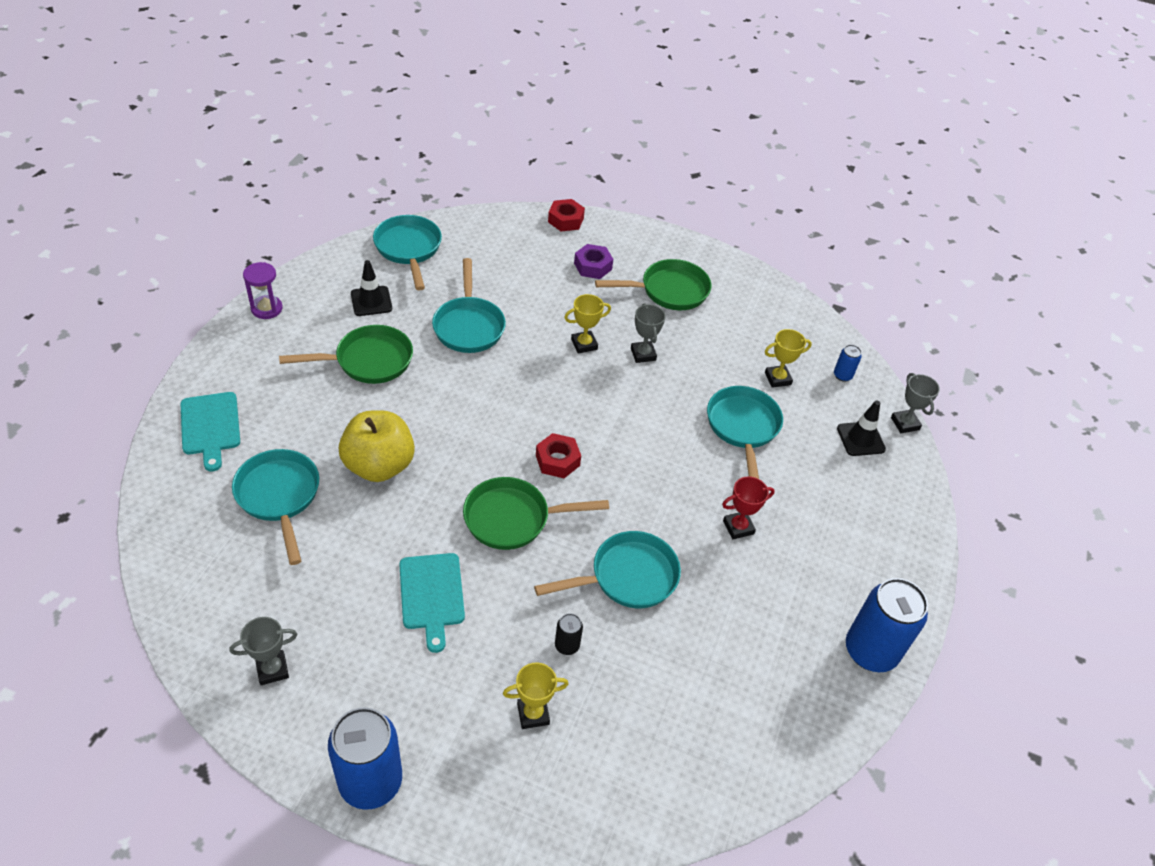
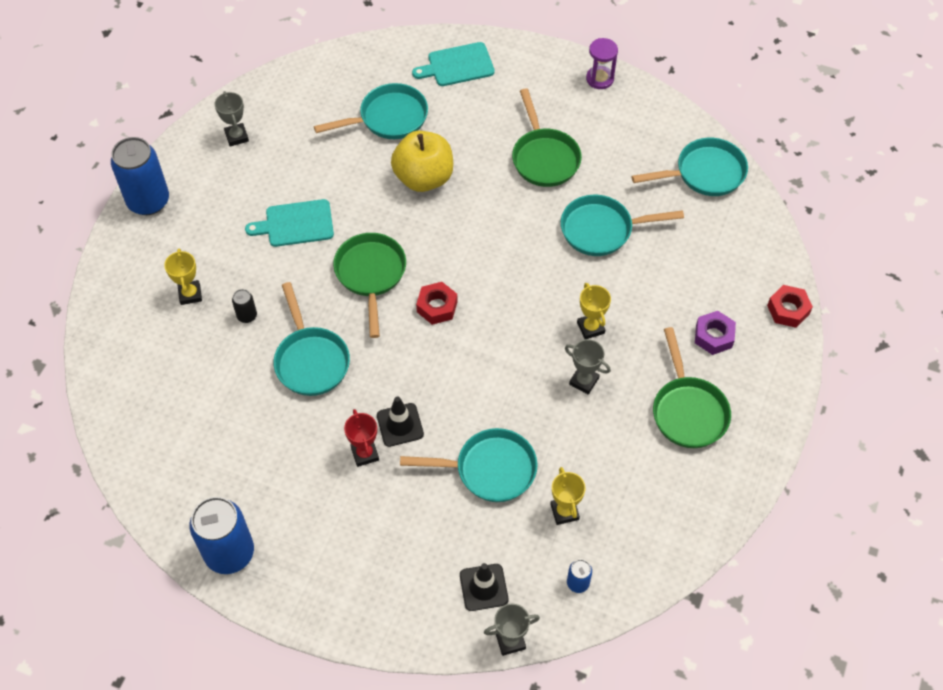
camera: 95 degrees right, 10 degrees up
(371, 301) = (623, 151): black traffic cone -> black traffic cone (400, 425)
(643, 354) = (584, 381): grey trophy -> grey trophy turned 45 degrees clockwise

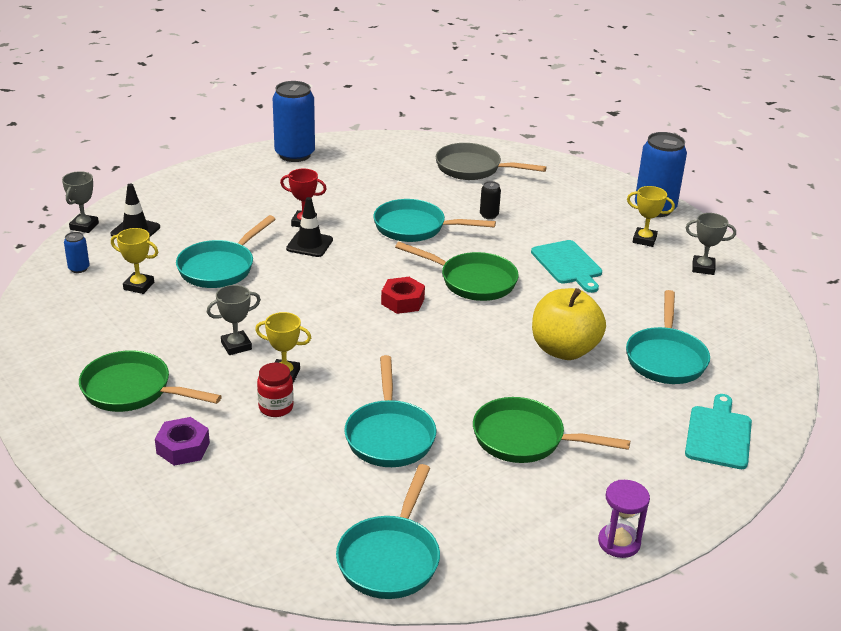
camera: 120 degrees right, 25 degrees down
(156, 373) = (473, 168): none -> grey pan
(190, 294) = (535, 199): yellow trophy -> yellow trophy (644, 240)
(296, 224) = (567, 264): turquoise cutting board -> turquoise cutting board turned 135 degrees clockwise
(602, 230) = (389, 435): turquoise pan -> turquoise pan turned 150 degrees clockwise
(629, 310) = (276, 407): none -> red jar
(788, 310) = (146, 521): red nut -> none

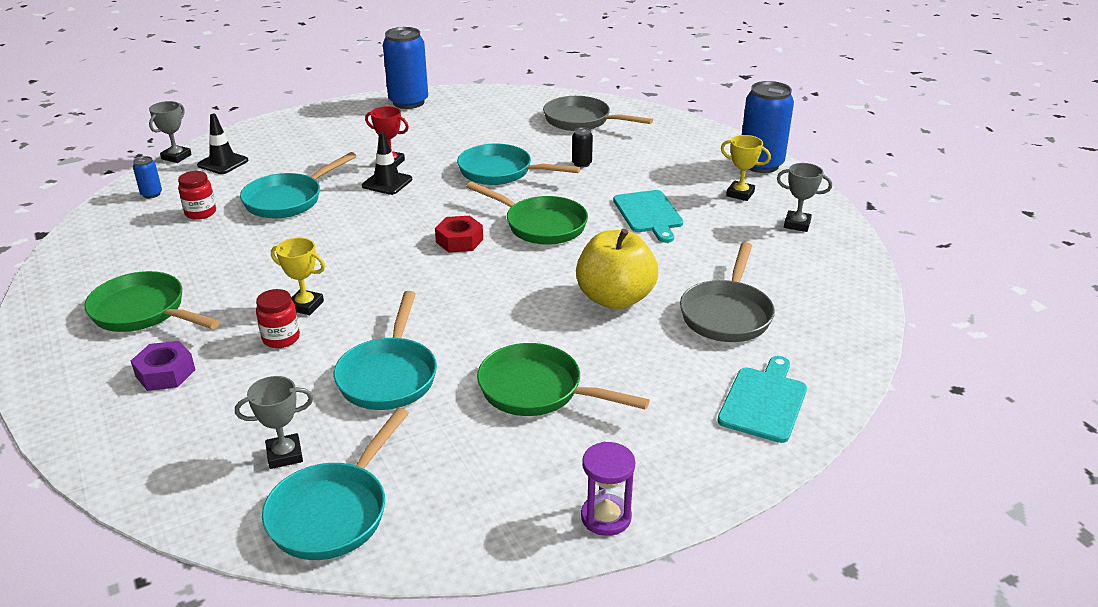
camera: 10 degrees right, 0 degrees up
(139, 286) = (200, 213): yellow trophy -> red jar
(236, 346) = (269, 274): grey trophy -> grey trophy (284, 455)
(665, 358) = (727, 314): turquoise pan -> grey pan

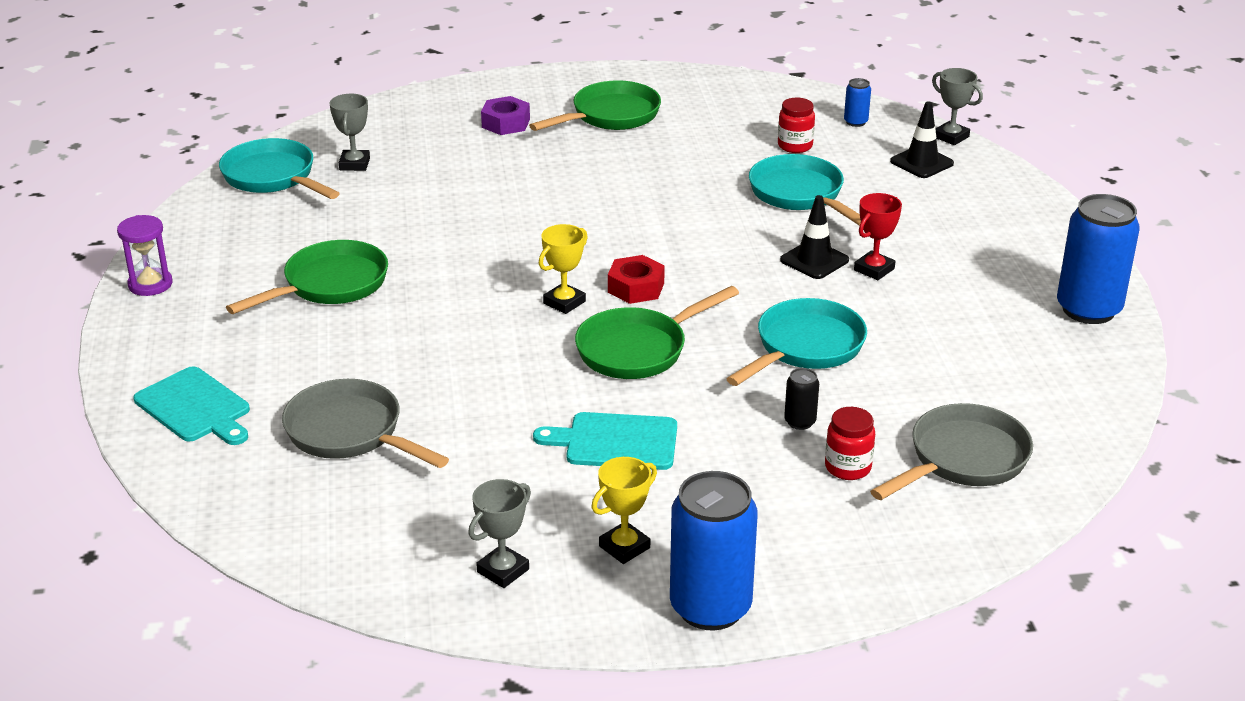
camera: 110 degrees right, 0 degrees up
(281, 338) = (517, 173): red jar -> red jar (848, 467)
(305, 305) = (564, 188): yellow trophy -> yellow trophy (564, 302)
(389, 375) = (417, 216): turquoise pan -> none
(615, 299) = (440, 364): yellow apple -> none

